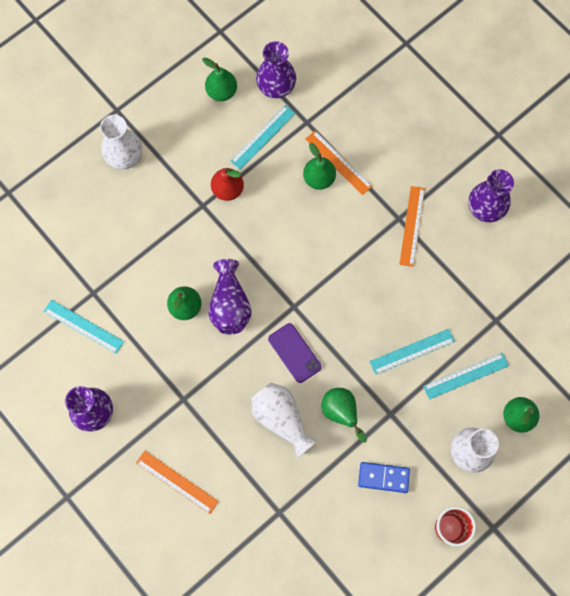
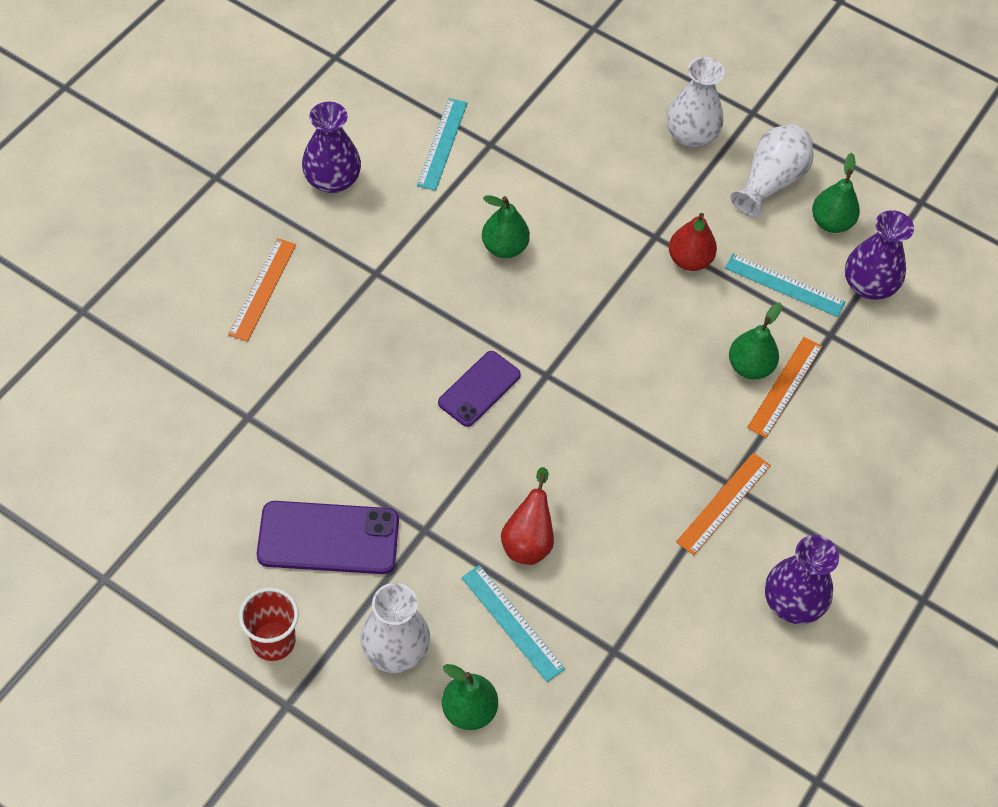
camera: 70 degrees right, 15 degrees down
(230, 305) = (523, 297): purple vase -> none
(281, 419) = (380, 392): white vase -> white vase (770, 182)
(341, 412) = (409, 464): green pear -> none
(383, 477) = (328, 538): blue domino -> purple phone
(412, 226) = (723, 503): orange ruler -> orange ruler turned 45 degrees counterclockwise
(412, 351) = (528, 540): turquoise ruler -> red pear

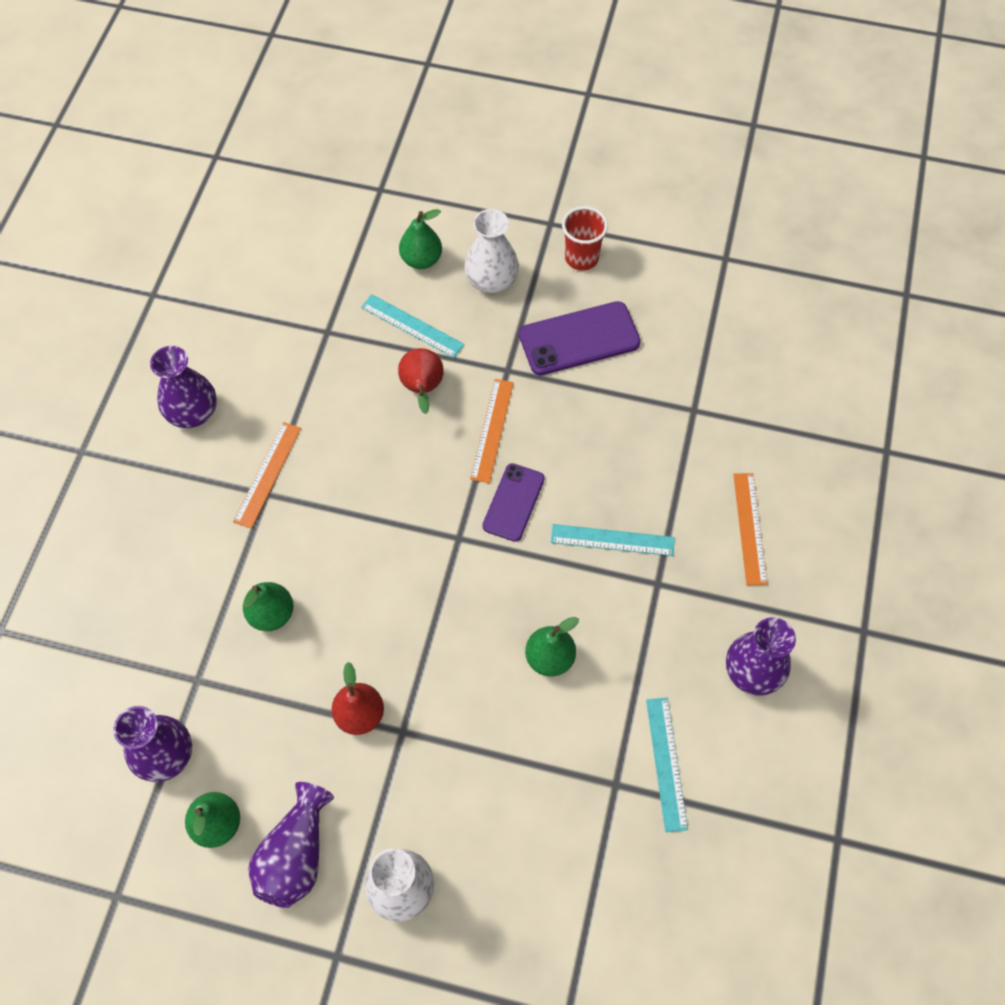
camera: 165 degrees right, 5 degrees up
(770, 182) = (296, 855): white vase -> purple vase
(784, 285) = (254, 721): turquoise ruler -> turquoise ruler (612, 540)
(785, 386) = (233, 605): orange ruler -> orange ruler (492, 430)

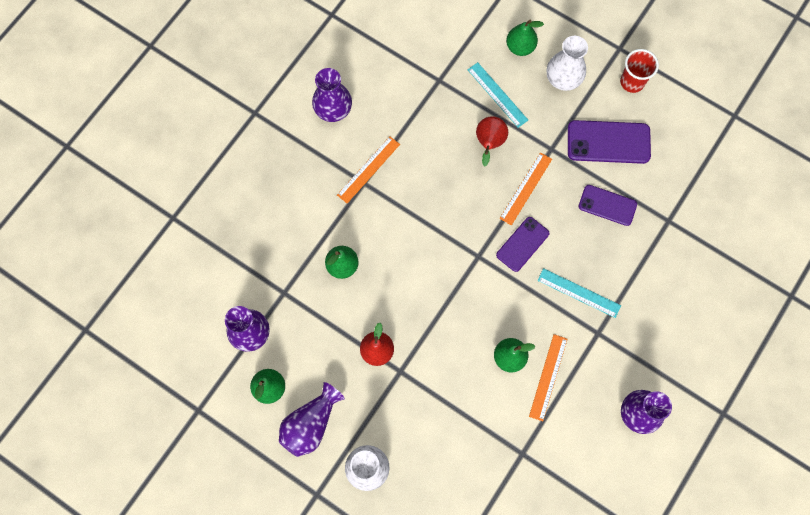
camera: 20 degrees right, 10 degrees up
(607, 416) = (607, 205): none -> purple phone
(666, 763) = (559, 452): turquoise ruler -> none
(749, 528) = (674, 316): orange ruler -> orange ruler (548, 377)

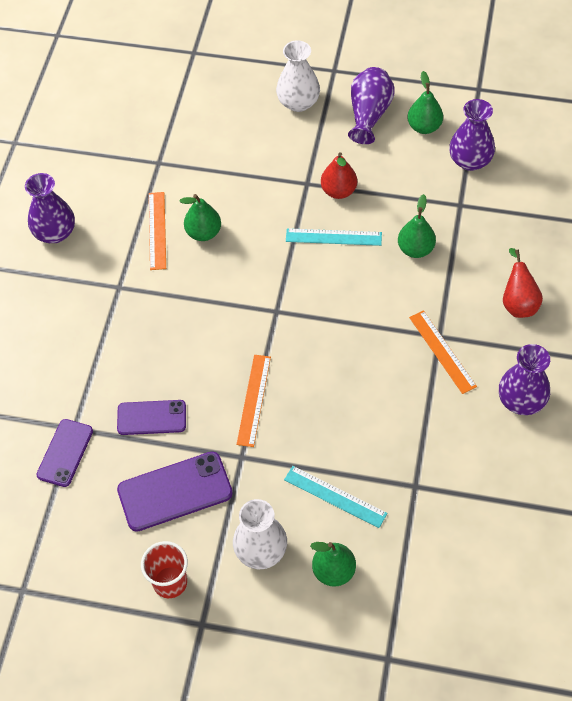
camera: 160 degrees right, 15 degrees down
(368, 169) = (442, 351): orange ruler -> orange ruler turned 45 degrees counterclockwise
(489, 143) = (318, 434): red pear -> red pear (518, 303)
(522, 244) = (233, 340): purple phone -> purple phone (65, 453)
(579, 293) = (153, 316): turquoise ruler -> turquoise ruler (333, 237)

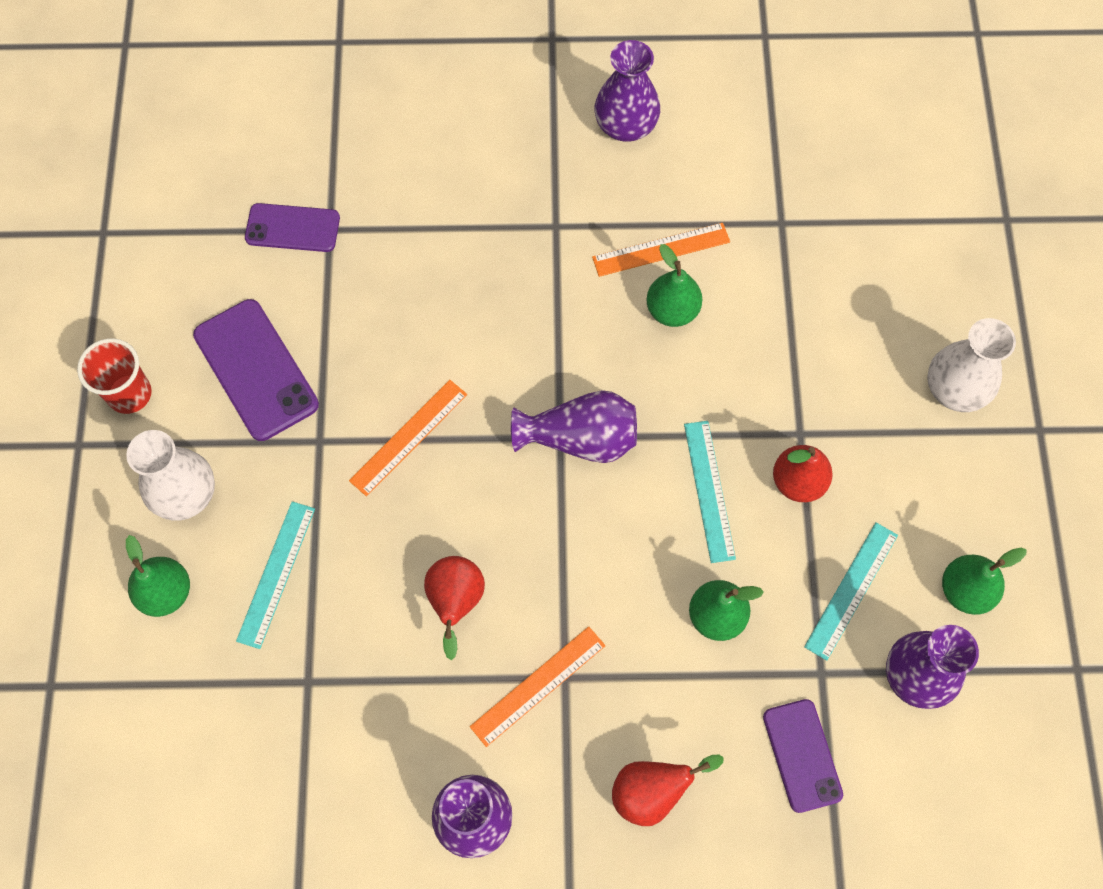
camera: 75 degrees right, 10 degrees up
(151, 418) = (359, 316): purple phone -> purple phone (802, 755)
(254, 400) = (408, 437): orange ruler -> orange ruler turned 45 degrees counterclockwise
(369, 115) = (963, 500): purple vase -> purple vase (580, 438)
(378, 389) = (455, 602): none -> red pear
(413, 179) = (851, 590): none -> turquoise ruler

